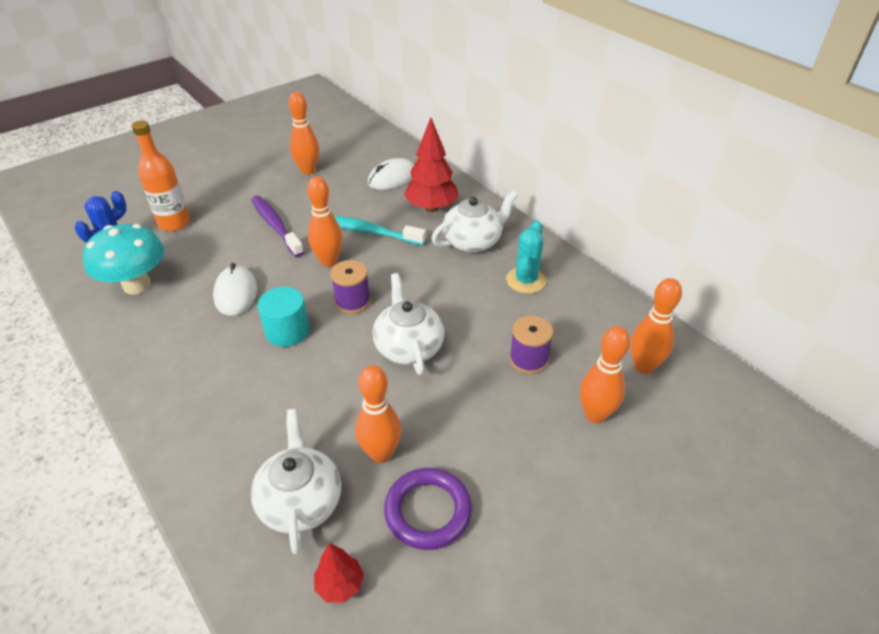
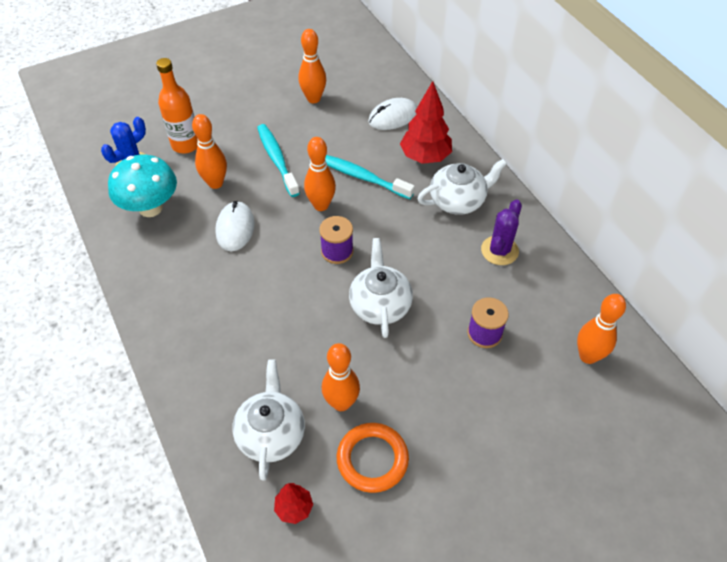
camera: 10 degrees right, 10 degrees up
(275, 226) = (277, 159): purple toothbrush -> turquoise toothbrush
(287, 331) = (276, 273): turquoise cylinder -> none
(428, 511) = (372, 459): purple ring -> orange ring
(526, 280) = (499, 250): turquoise cactus -> purple cactus
(595, 415) = (532, 396): orange bowling pin -> orange bowling pin (215, 183)

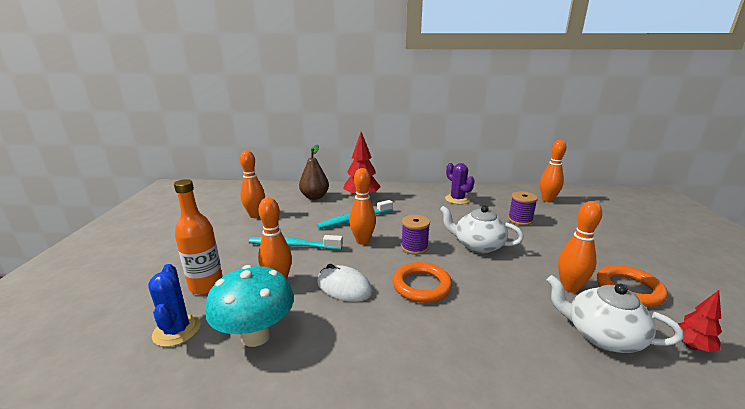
camera: 60 degrees left, 30 degrees down
(270, 281) = (421, 285): none -> orange ring
(393, 117) = (314, 197): white mouse -> brown pear
(458, 201) = (408, 199): white teapot -> none

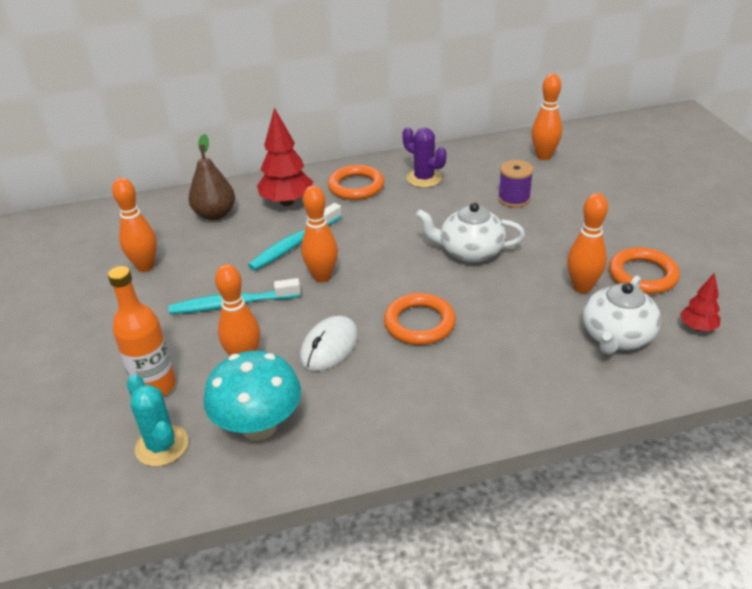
camera: 15 degrees left, 15 degrees up
(177, 330) = (162, 446): blue cactus -> turquoise cactus
(344, 287) = (329, 346): white mouse -> white mouse turned 75 degrees counterclockwise
(410, 197) = (356, 186): none -> orange ring
(414, 247) = (392, 272): purple spool -> none
(601, 335) = (616, 337): white teapot -> white teapot turned 75 degrees counterclockwise

